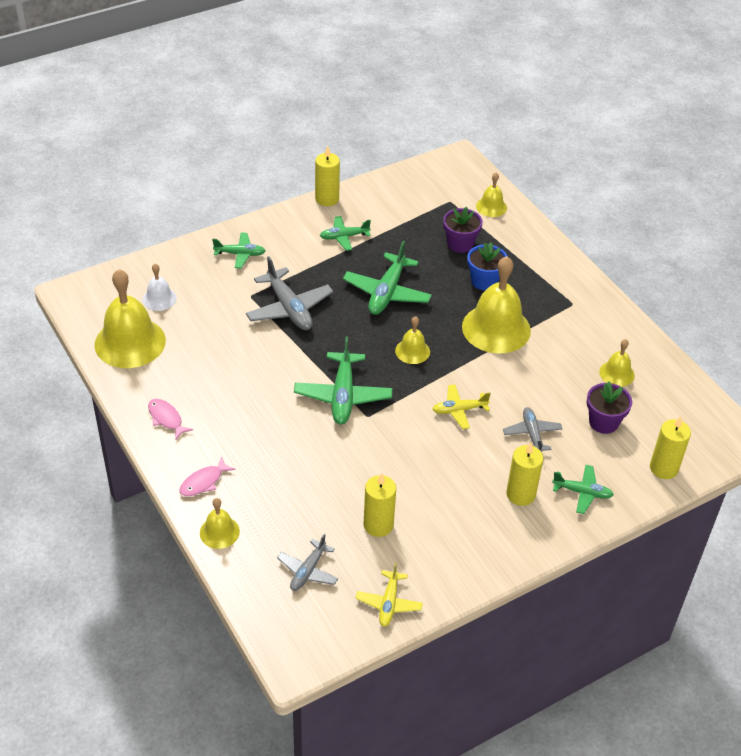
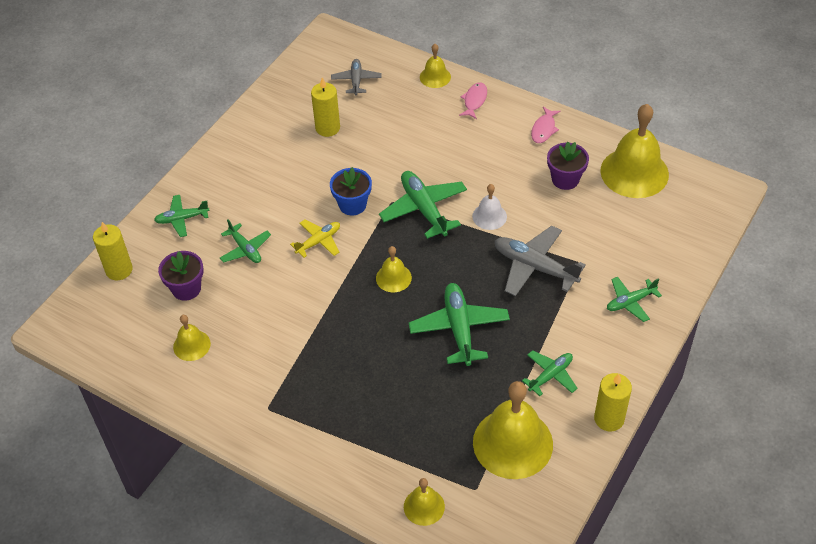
camera: 155 degrees right, 5 degrees up
(159, 298) = (653, 221): white bell -> white bell (489, 216)
(166, 418) = (544, 129): pink fish -> pink fish turned 90 degrees clockwise
(389, 603) = (288, 86): yellow plane -> none
(460, 244) = (426, 429): purple flower pot -> purple flower pot (565, 179)
(484, 281) = (372, 392): blue flower pot -> blue flower pot (352, 205)
(496, 328) = (330, 340): yellow bell -> yellow bell (512, 443)
(520, 494) = (231, 196): yellow candle -> none
(532, 434) = (245, 249): grey plane -> green plane

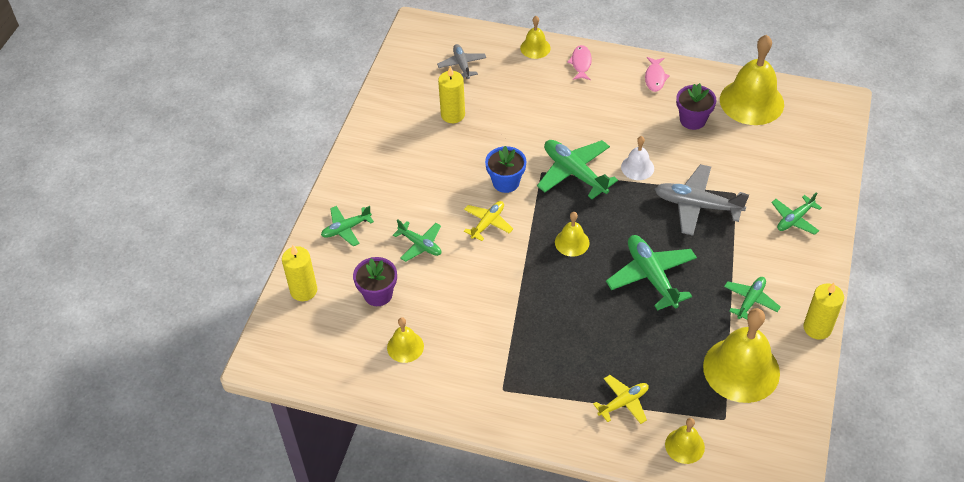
camera: 15 degrees left, 0 degrees up
(380, 449) = (623, 403): none -> yellow plane

